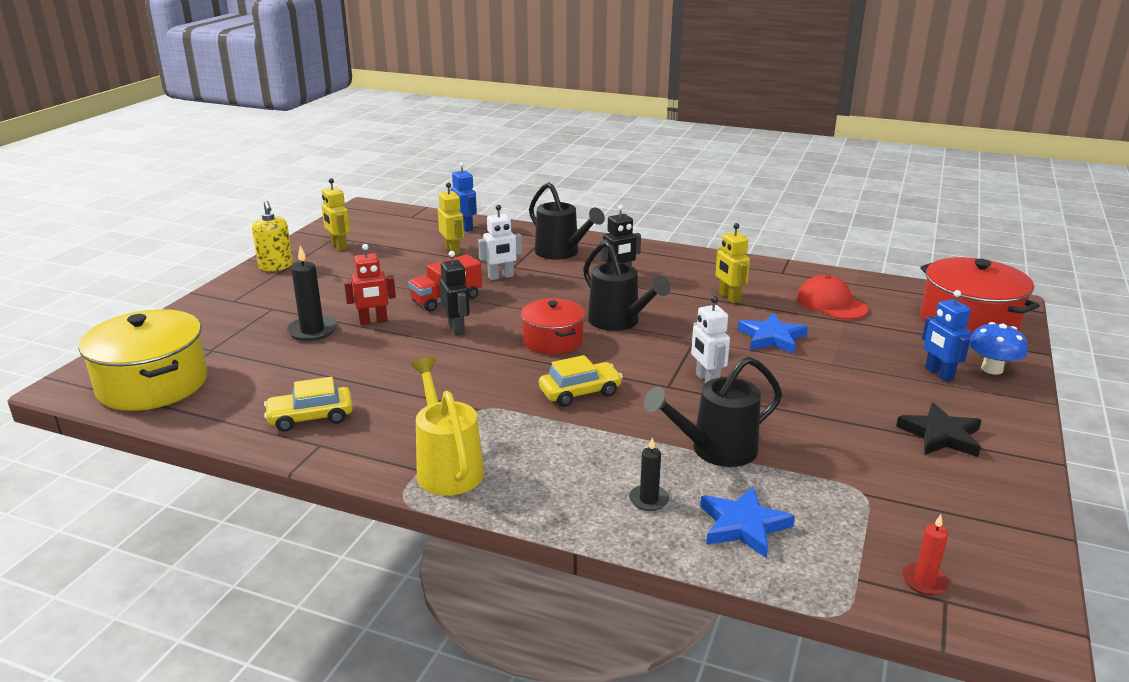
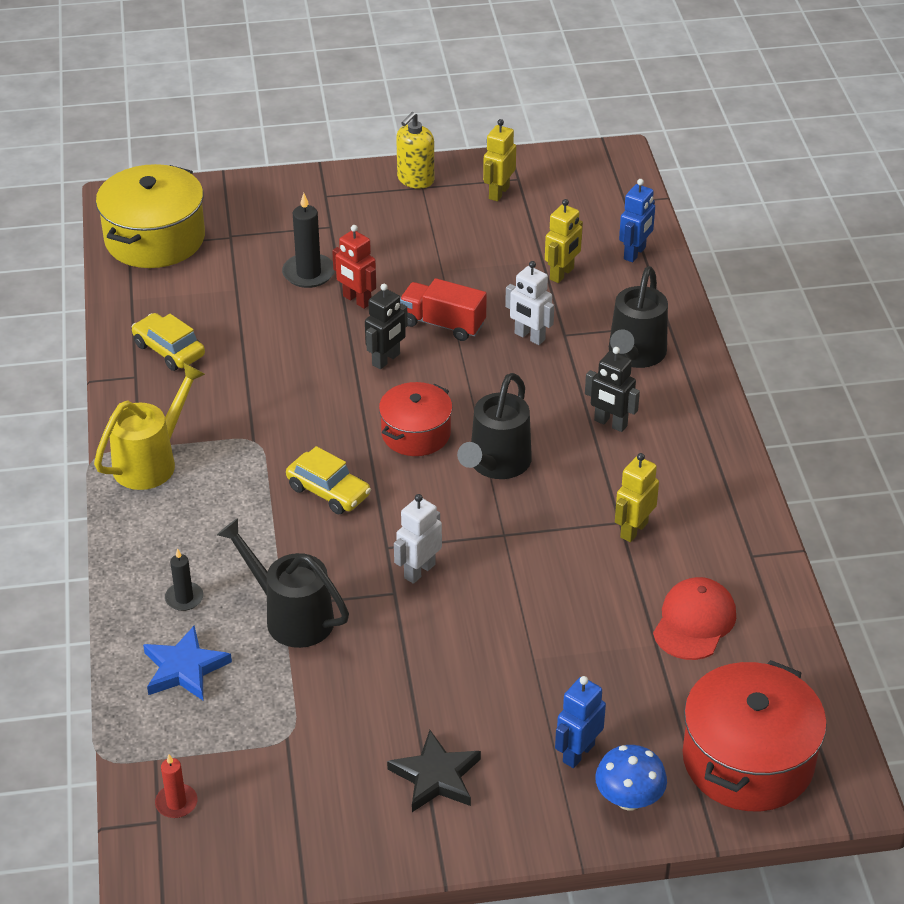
camera: 60 degrees right, 15 degrees up
(772, 338) = (557, 594): blue star -> none

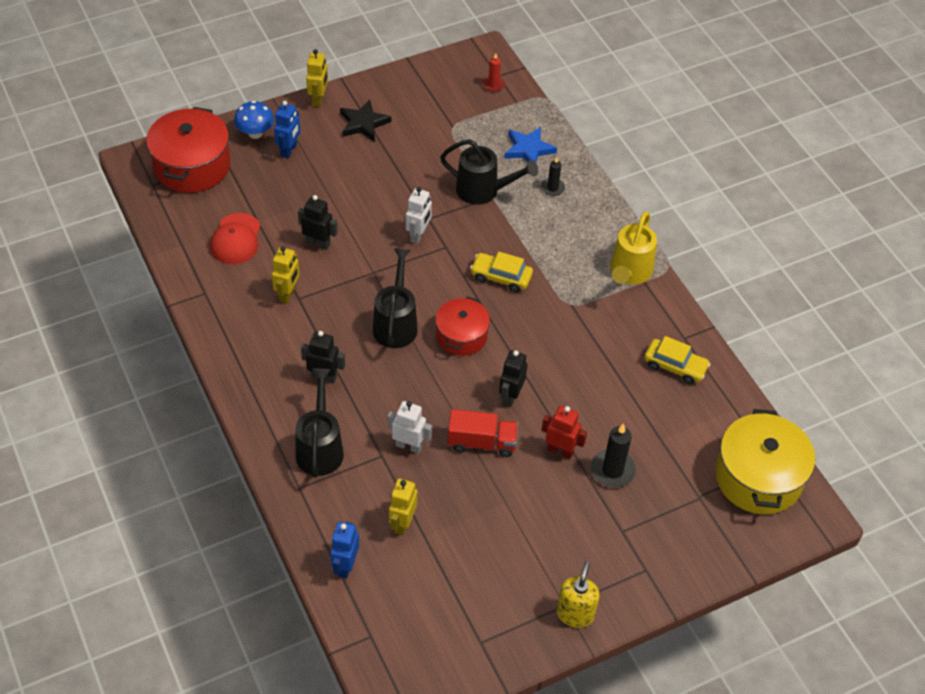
camera: 160 degrees right, 10 degrees up
(498, 193) = (492, 616): yellow robot -> yellow robot (318, 99)
(571, 590) = (318, 243): none -> black robot

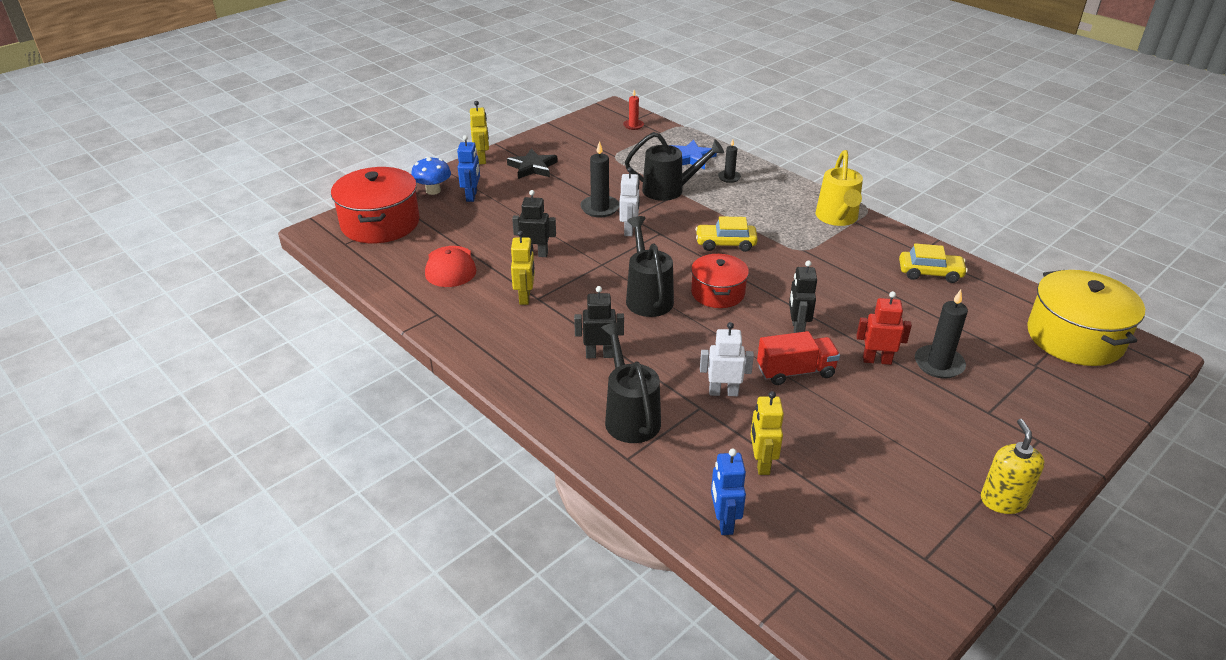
camera: 15 degrees left, 15 degrees down
(404, 198) = (600, 208): none -> black candle

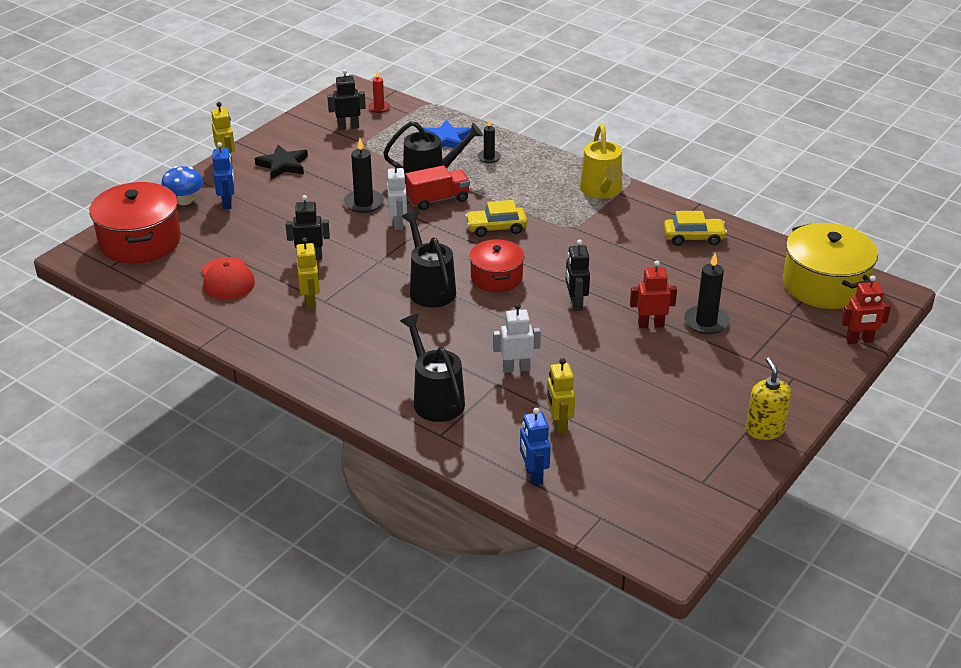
camera: 10 degrees left, 0 degrees up
(599, 354) = (395, 347): black robot -> black robot (348, 127)
(795, 372) = (579, 343): red truck -> red truck (438, 200)
(1116, 405) = (859, 340): none -> red robot

